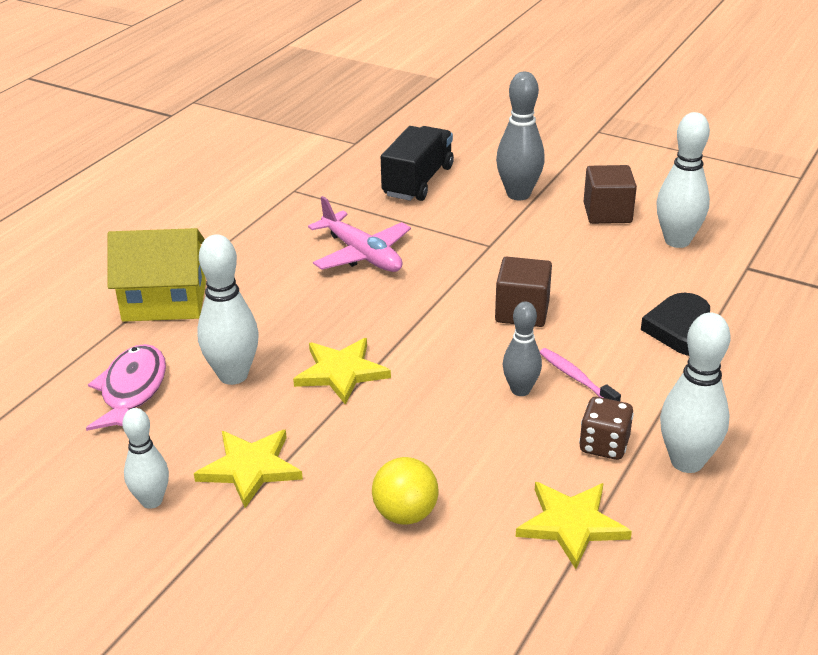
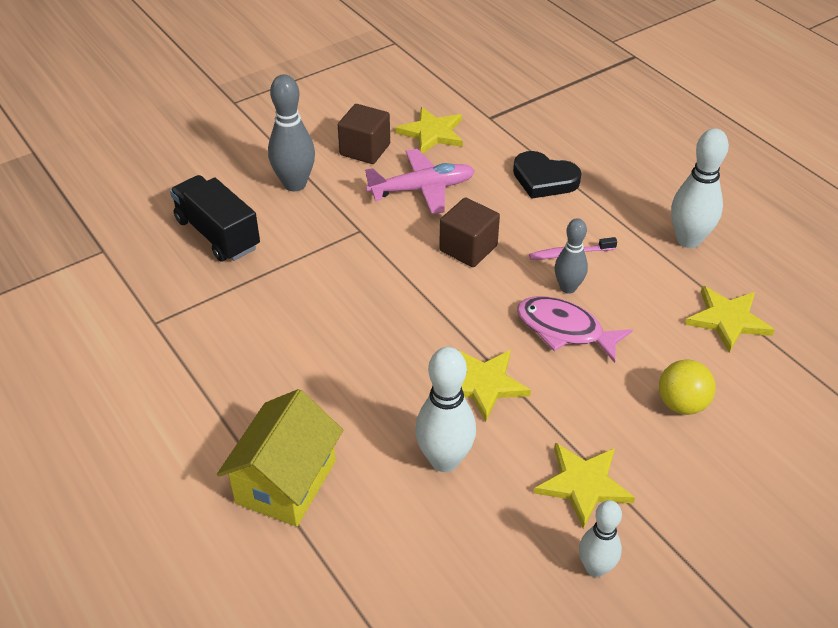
camera: 65 degrees left, 10 degrees up
(132, 390) = (423, 545): pink fish -> pink fish (564, 330)
(362, 254) = (312, 312): pink plane -> pink plane (422, 189)
(604, 445) = (653, 271): brown dice -> none
(677, 241) = (432, 133): white bowling pin -> yellow star

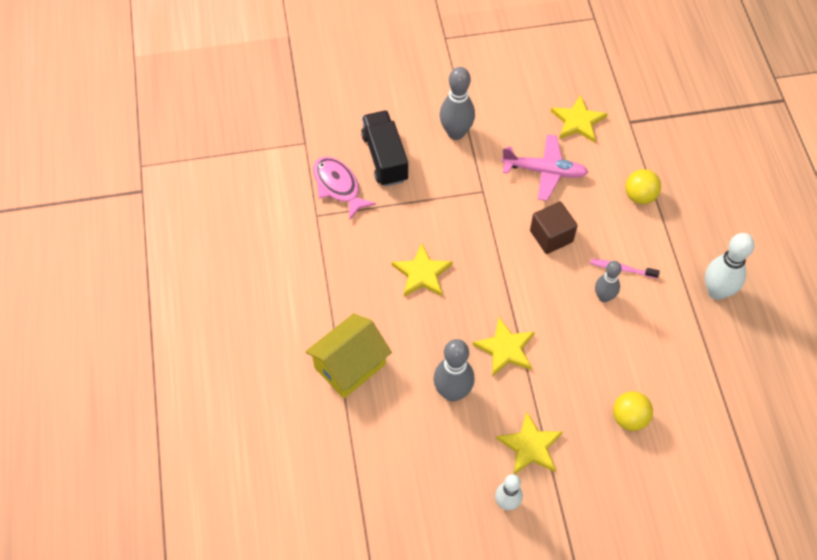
camera: 25 degrees right, 15 degrees up
(365, 149) = (520, 119): brown cube -> none
(444, 460) = (452, 392): white bowling pin -> grey bowling pin
(544, 179) = (639, 196): black heart -> yellow ball
(564, 330) = (582, 329): pink fish -> pink fish (338, 186)
(727, 320) = (703, 368): yellow star -> yellow star (422, 273)

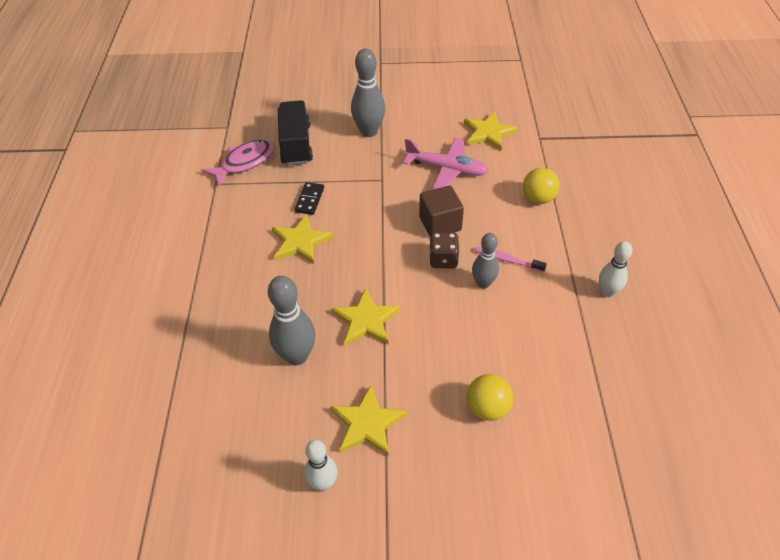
camera: 10 degrees right, 10 degrees down
(338, 186) = (244, 162): pink fish -> pink fish turned 75 degrees clockwise
(350, 366) = (198, 317): yellow house -> none
(418, 224) = (309, 200): none -> black domino
(562, 276) = (443, 259): none -> brown dice
(716, 291) = (607, 292): white bowling pin -> white bowling pin, size x0.64

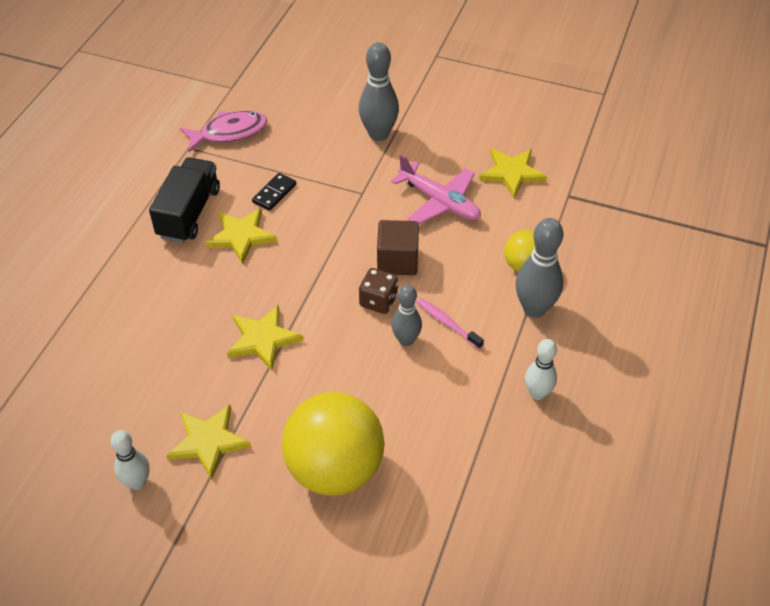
camera: 20 degrees right, 0 degrees up
(296, 144) = (293, 127): black truck -> black truck (189, 213)
(297, 356) = (176, 352): grey bowling pin -> grey bowling pin (534, 309)
(487, 408) = (335, 469): yellow ball -> yellow ball, size x1.99

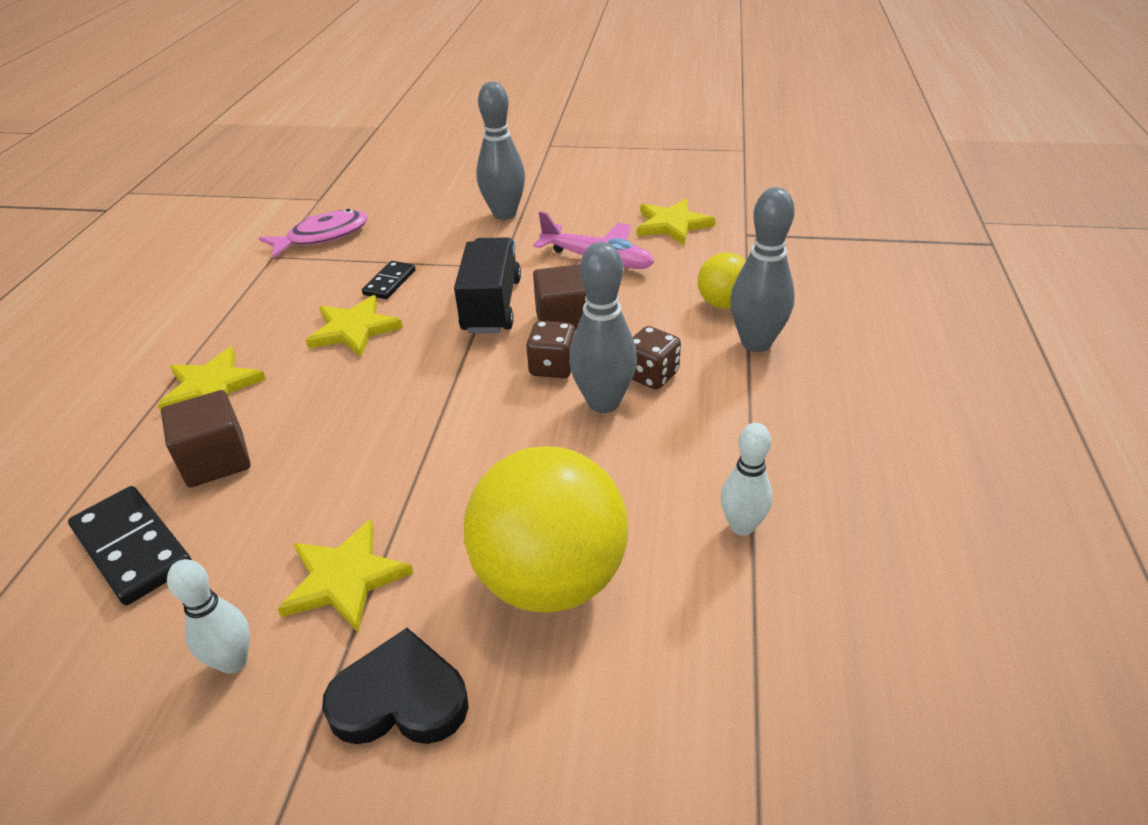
camera: 10 degrees left, 10 degrees down
(80, 392) = (133, 547): none -> black domino
(135, 335) = (216, 460): none -> brown cube
(189, 213) = (281, 317): black truck -> black truck (491, 305)
(230, 526) = (400, 698): none -> black heart
(263, 339) = (405, 434): yellow star -> yellow star (211, 387)
(406, 340) = (603, 402): grey bowling pin -> grey bowling pin, size x1.56
(447, 323) = (651, 375): pink toothbrush -> brown dice
(537, 393) = (802, 431): white bowling pin -> white bowling pin (742, 526)

